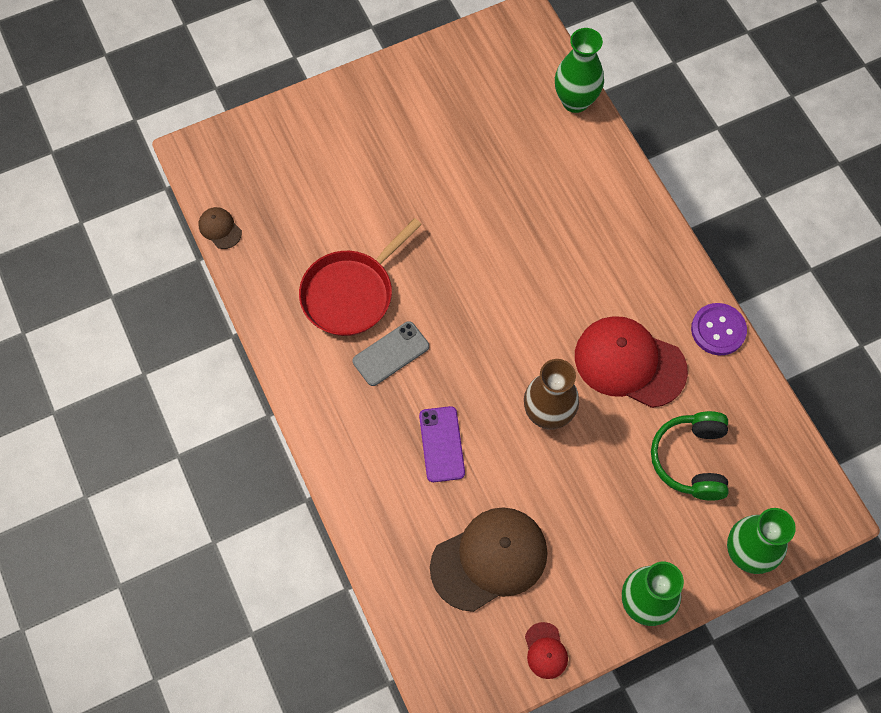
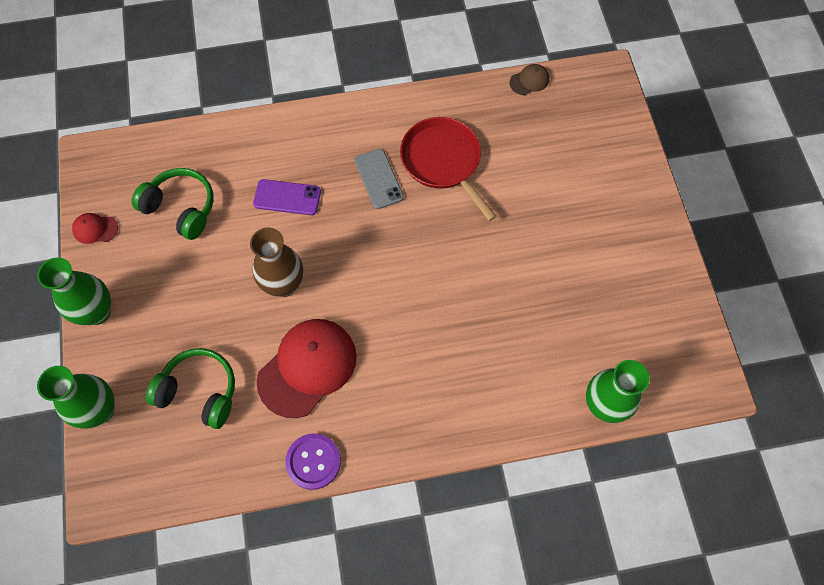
camera: 105 degrees right, 0 degrees up
(489, 559) = (181, 208): brown cap -> green headphones

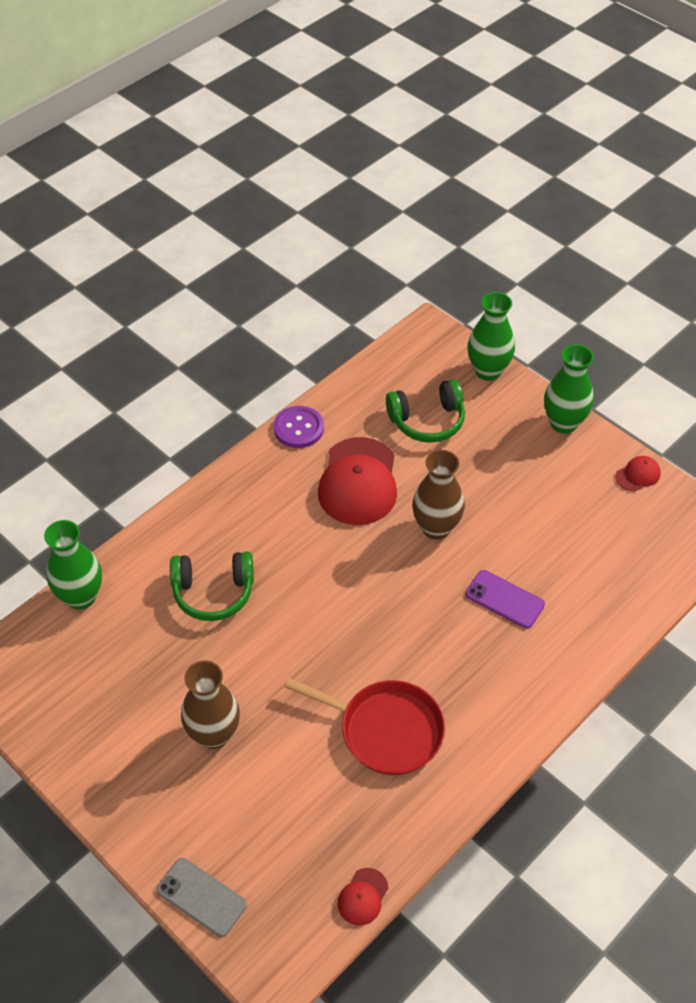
camera: 145 degrees right, 15 degrees down
(181, 208) = (587, 533): green headphones -> green headphones (213, 592)
(287, 197) = (504, 599): purple phone -> purple phone turned 60 degrees clockwise
(378, 179) = (435, 671): grey phone -> grey phone (201, 897)
(529, 81) = (363, 897): brown cap -> red cap
(561, 228) = (214, 734): none -> brown vase

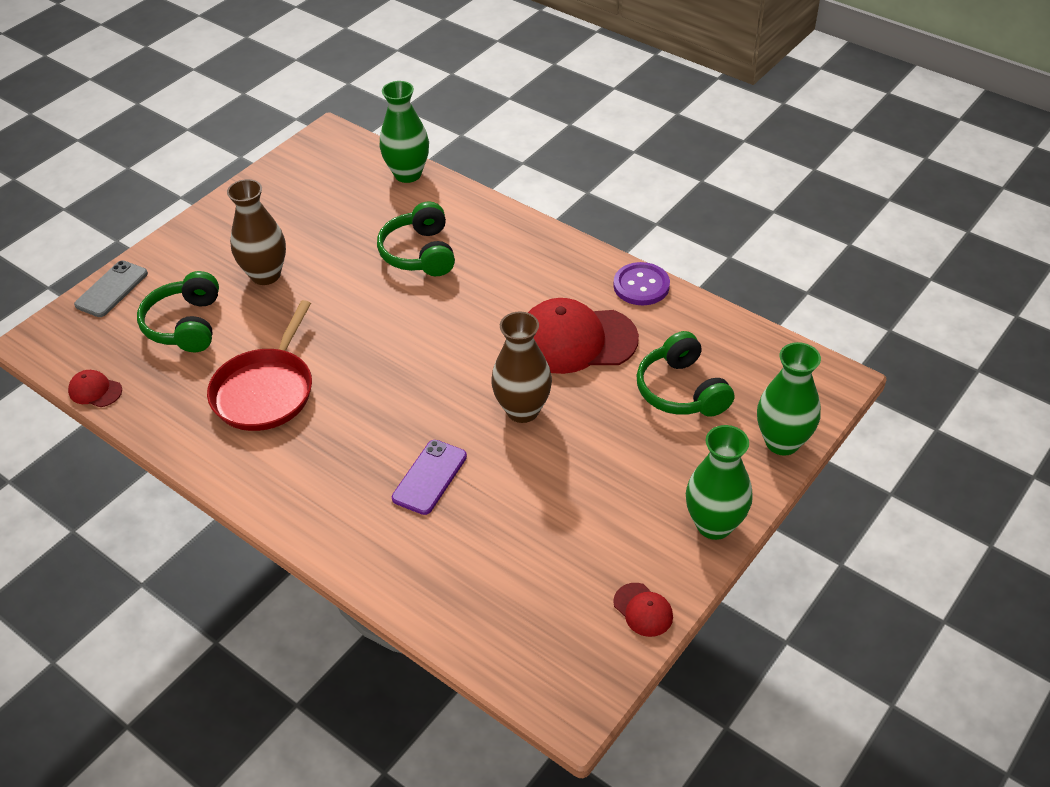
camera: 85 degrees right, 5 degrees down
(277, 811) = (186, 325): none -> green headphones

